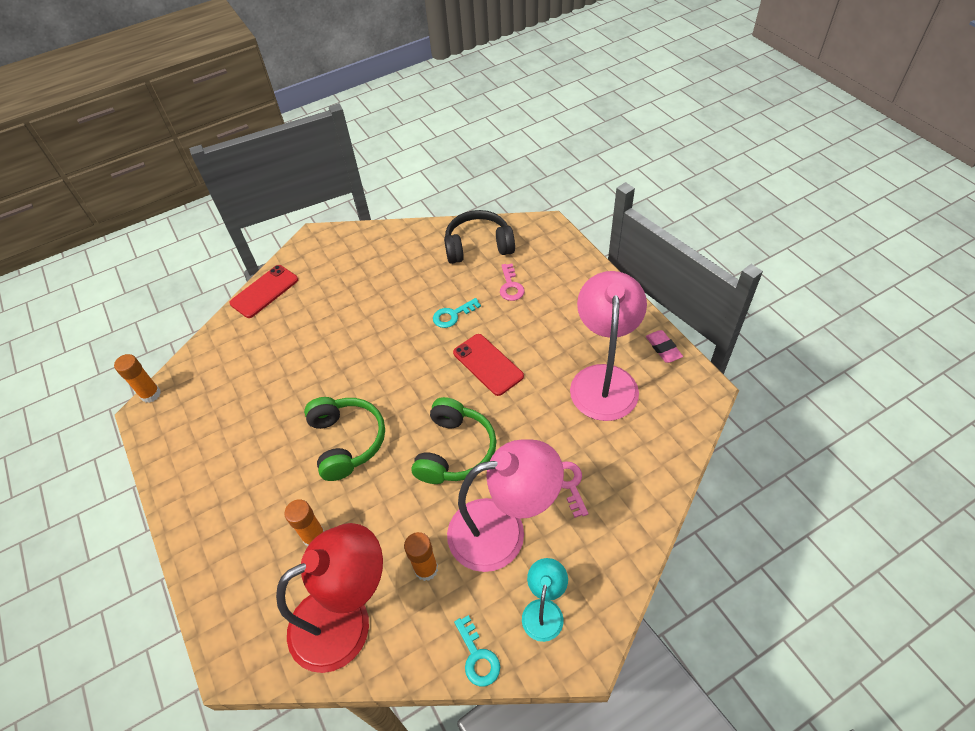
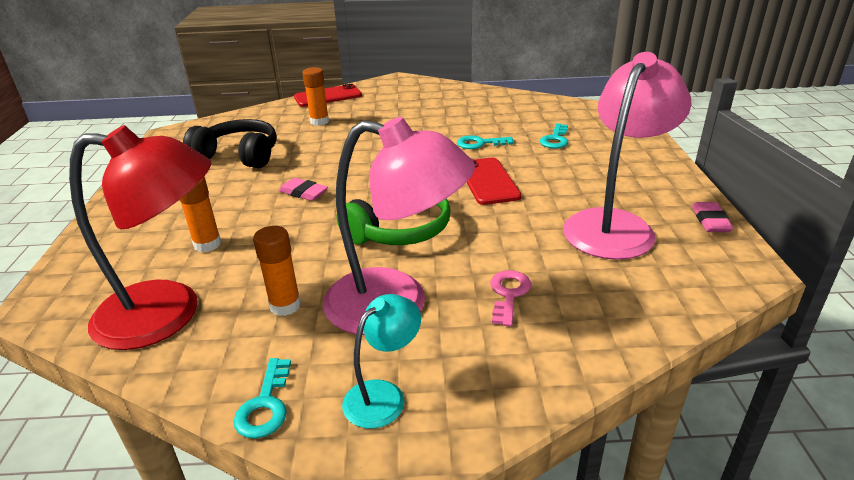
camera: 25 degrees right, 20 degrees down
(150, 394) = (183, 126): orange glue stick -> orange glue stick (319, 121)
(347, 441) = (303, 193): green headphones -> pink eraser
(478, 246) = (542, 110): black headphones -> black headphones (239, 155)
(510, 286) = (555, 139): pink key -> turquoise key

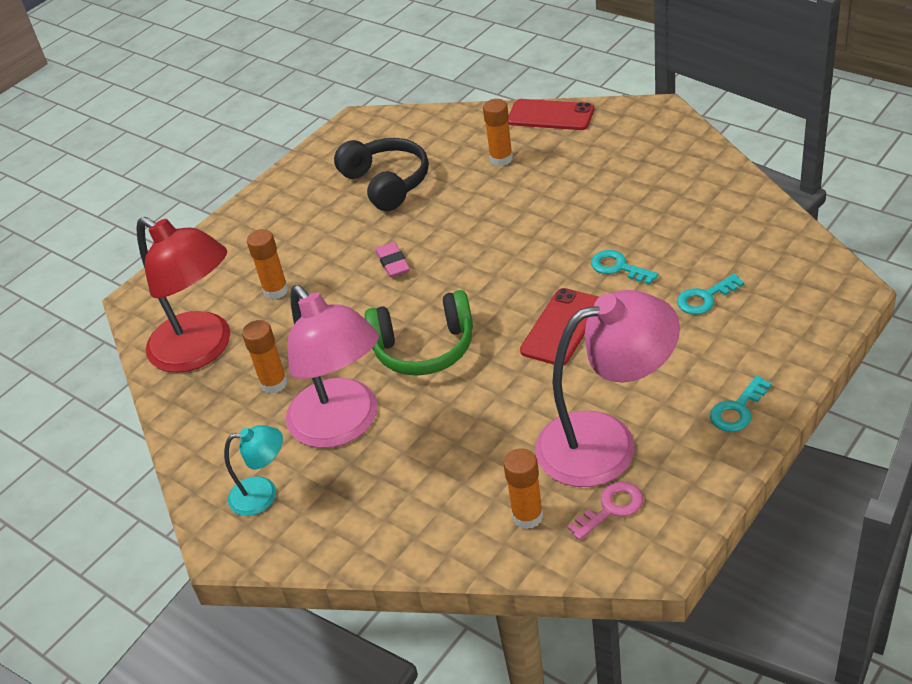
camera: 45 degrees right, 10 degrees up
(265, 405) = (196, 459): turquoise key -> turquoise key (737, 410)
(508, 294) = (429, 462): pink key -> pink key (611, 508)
(635, 290) = (527, 516): none -> orange glue stick
(710, 221) = (702, 488): pink eraser -> none

